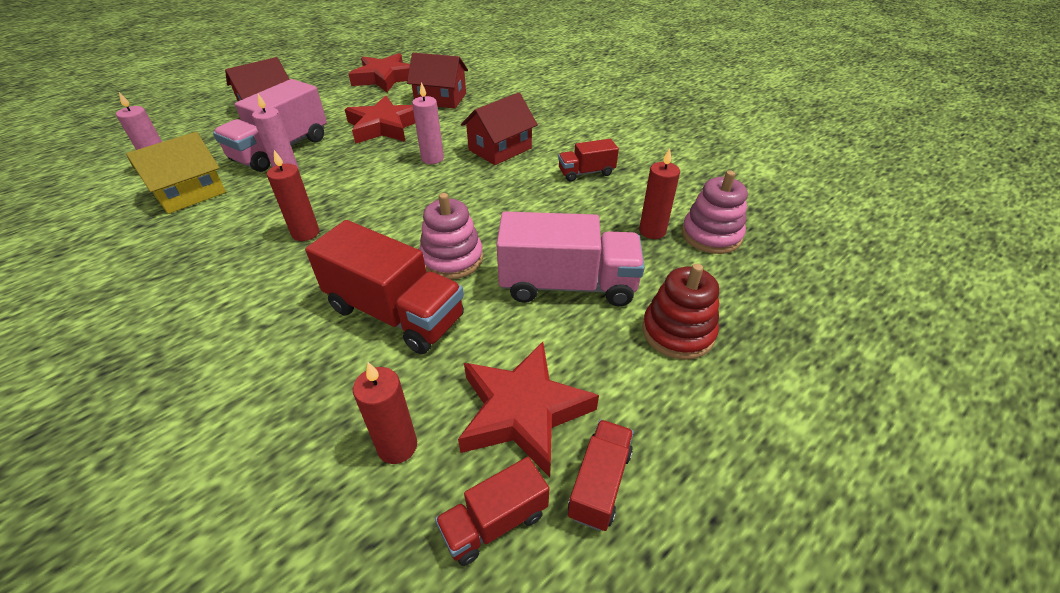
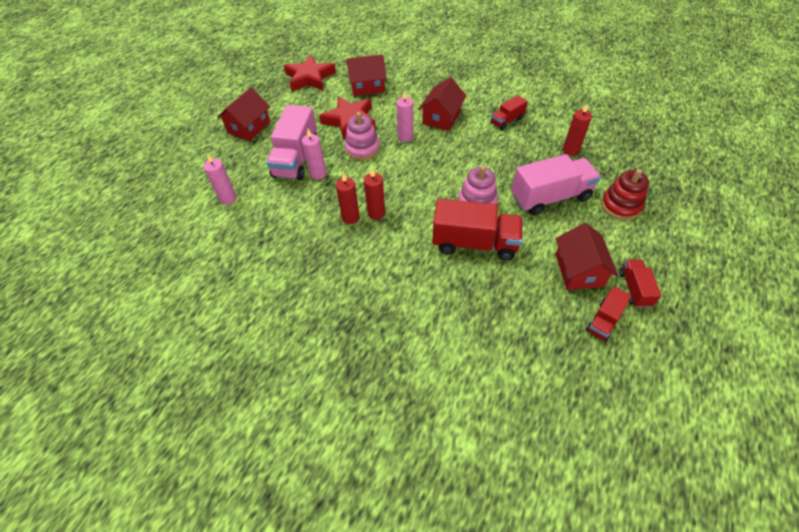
camera: 20 degrees left, 10 degrees up
(190, 193) = (269, 210): yellow house -> none
(397, 446) = (535, 307): red candle -> red candle (350, 217)
(523, 411) = (578, 270): red star -> red house
(711, 235) = (602, 144): pink stacking toy -> pink stacking toy (362, 148)

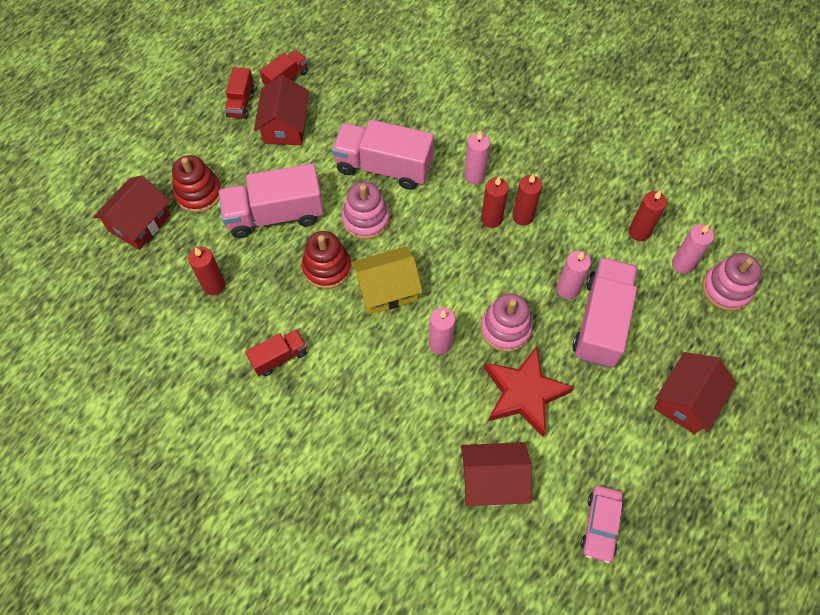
camera: 175 degrees left, 10 degrees up
(200, 186) = (726, 289): none -> pink stacking toy
(256, 216) = (639, 232): none -> red candle
(309, 78) = (600, 525): red star -> pink car
(393, 245) = (474, 175): none -> pink candle
(441, 117) = (377, 379): red house -> red house (139, 223)
(448, 161) = (387, 289): none -> yellow house
(474, 243) = (383, 167): red truck -> pink truck
(495, 168) = (327, 267): none -> red stacking toy

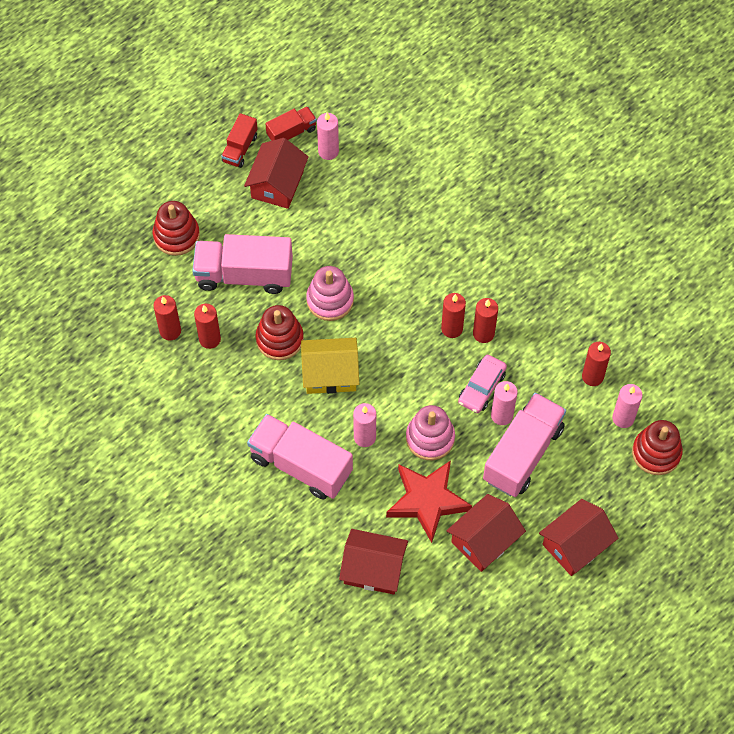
camera: 15 degrees right, 0 degrees up
(139, 223) = (114, 252): red house -> red house (484, 540)
(256, 284) = (210, 339): none -> red candle
(279, 357) = (213, 413): red truck -> none
(383, 167) = (362, 250): pink truck -> pink truck (301, 465)
(474, 175) = (449, 280): pink candle -> pink candle (328, 151)
(600, 525) = (456, 630): pink car -> pink car (482, 387)
(726, 289) = (656, 453): pink stacking toy -> red stacking toy

